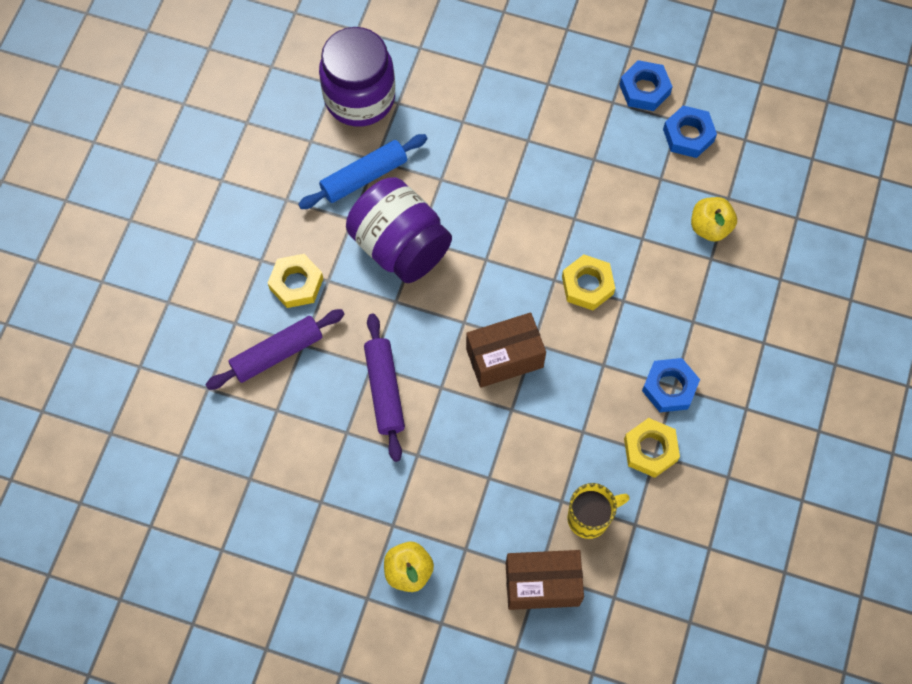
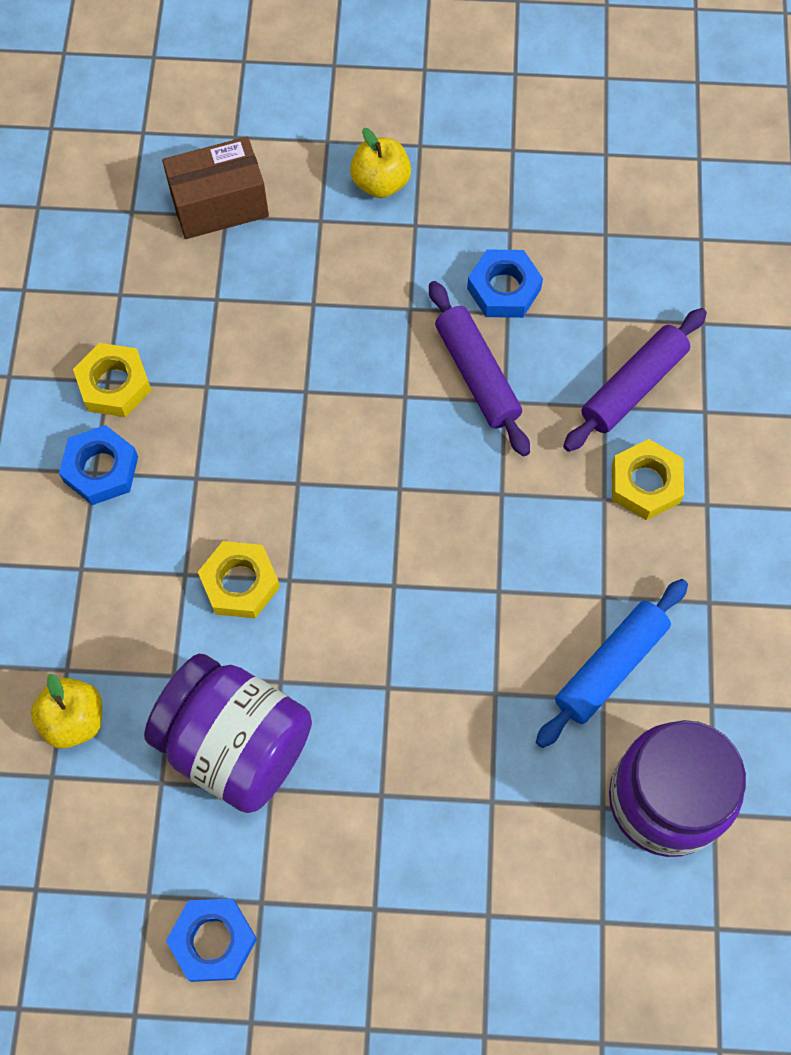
camera: 165 degrees right, 0 degrees up
(400, 246) = (522, 573): purple jar -> purple jar (236, 744)
(504, 358) = (331, 454): brown box -> none
(590, 518) = (177, 288): yellow mug -> none
(688, 135) = (128, 872): blue nut -> blue nut (504, 289)

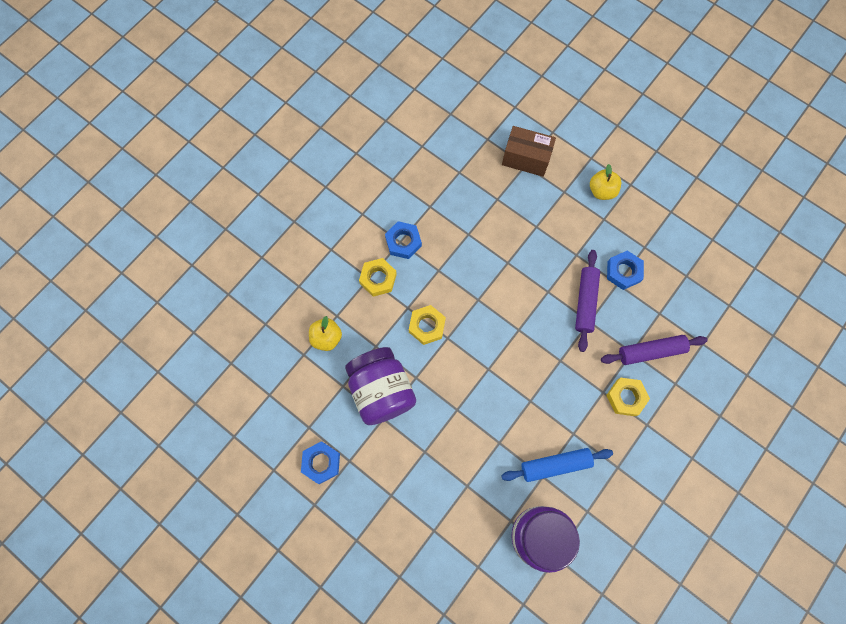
camera: 35 degrees right, 5 degrees up
(114, 384) = (431, 209): yellow nut -> yellow nut (378, 279)

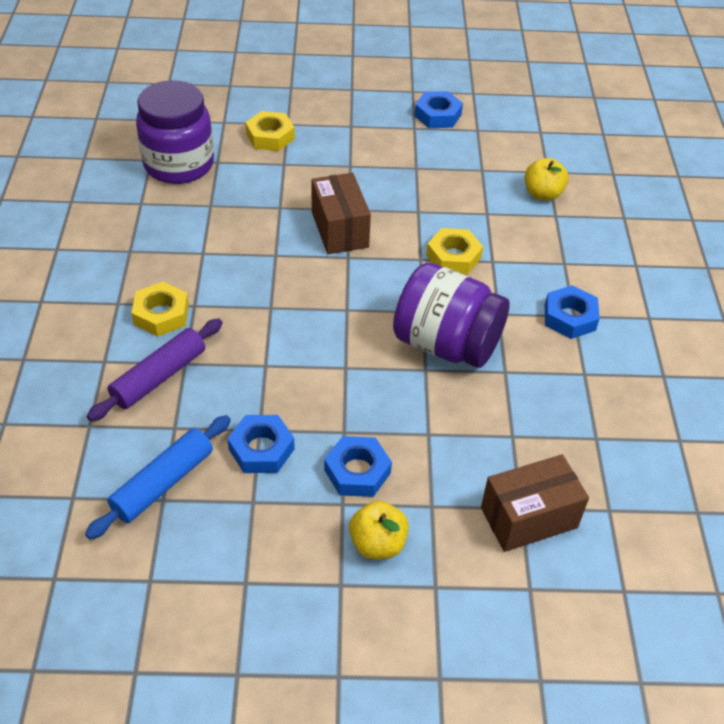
camera: 140 degrees right, 25 degrees down
(378, 279) = (554, 268): yellow nut -> yellow nut (270, 136)
(381, 391) = (440, 185): purple jar -> purple jar (446, 344)
(476, 395) = (340, 229): none -> brown box
(555, 465) = (203, 219): blue rolling pin -> blue rolling pin (163, 483)
(585, 230) = (357, 471): none -> blue nut
(585, 302) = (287, 383): purple rolling pin -> none

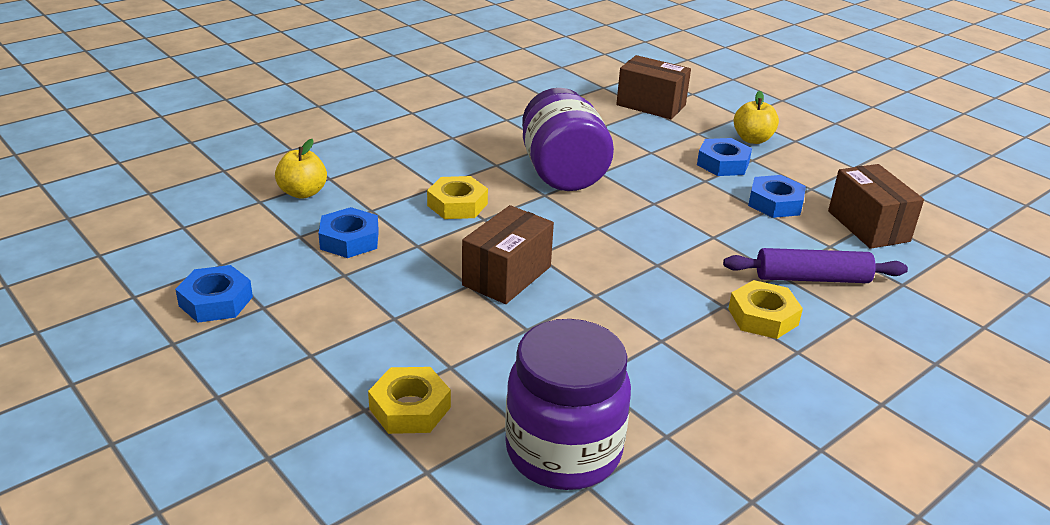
camera: 130 degrees left, 15 degrees down
(163, 483) = (868, 226): blue rolling pin -> brown box
(569, 317) = (457, 138): blue nut -> blue nut (349, 240)

